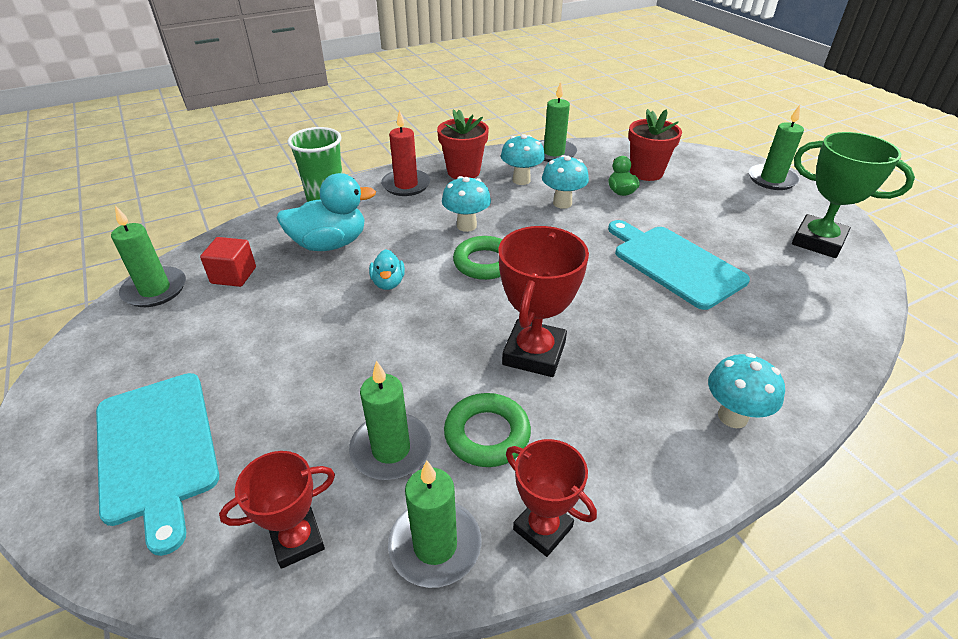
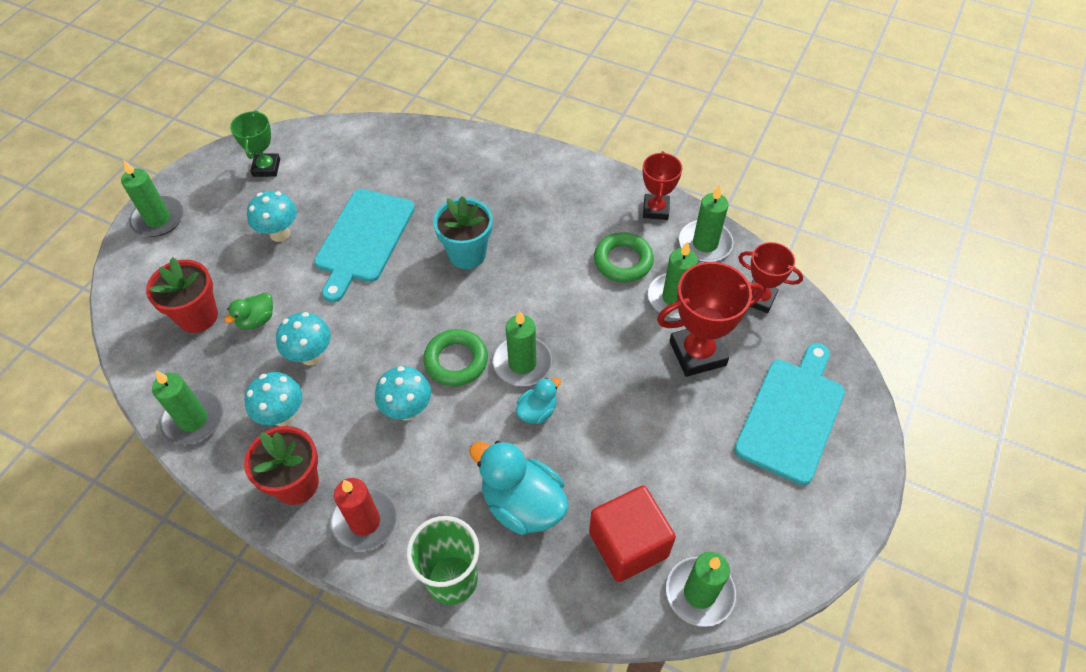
camera: 125 degrees left, 15 degrees up
(233, 275) = (628, 544): red cube -> red cube, size x1.57
(441, 295) = (522, 363): none -> green candle
(534, 353) = (537, 273): red trophy -> red trophy (697, 353)
(603, 317) = (467, 254): none -> turquoise flower pot
(732, 416) = (511, 164): turquoise mushroom -> turquoise mushroom (280, 234)
(818, 241) = (266, 168): green trophy -> green trophy, size x0.63

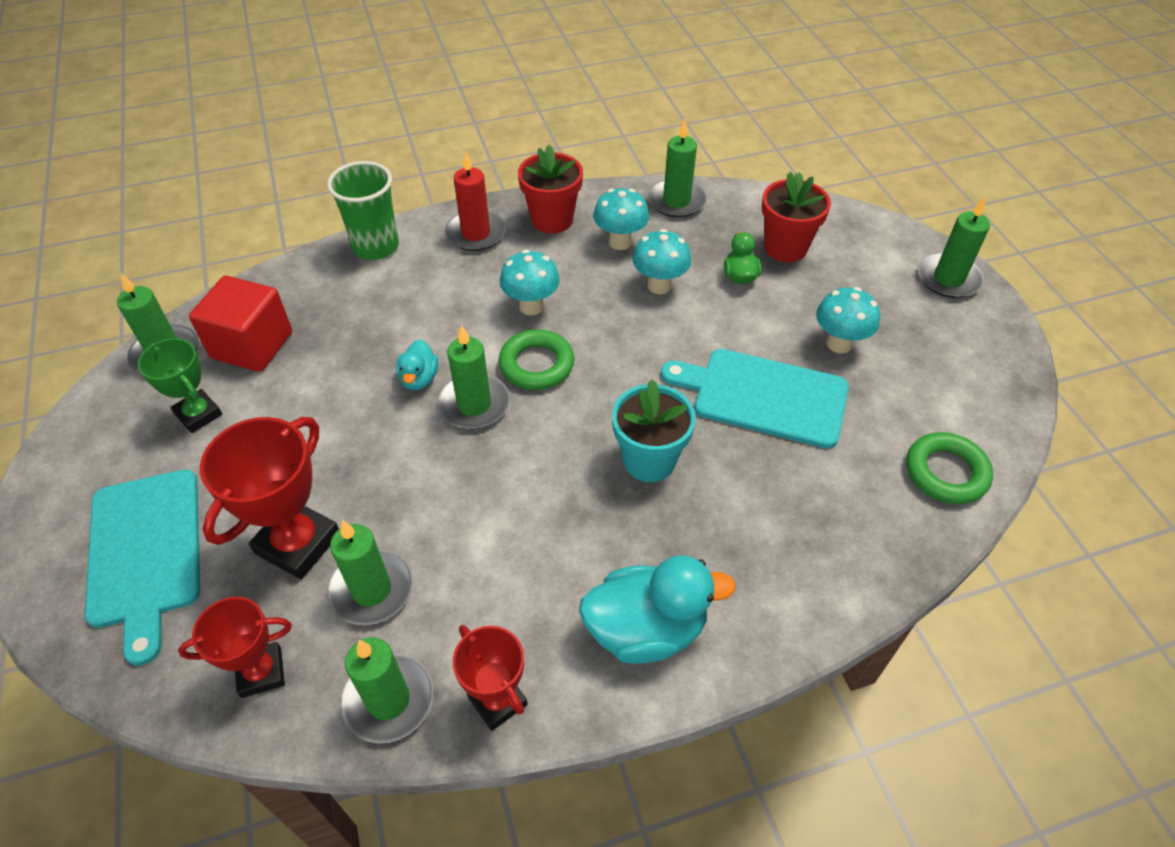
camera: 135 degrees right, 5 degrees down
(266, 168) = (961, 387): green trophy -> green trophy (198, 414)
(363, 239) = (763, 396): turquoise cutting board -> turquoise cutting board turned 45 degrees counterclockwise
(522, 504) = (366, 314): turquoise duck -> turquoise duck (646, 629)
(623, 261) = (473, 588): green ring -> green ring (946, 473)

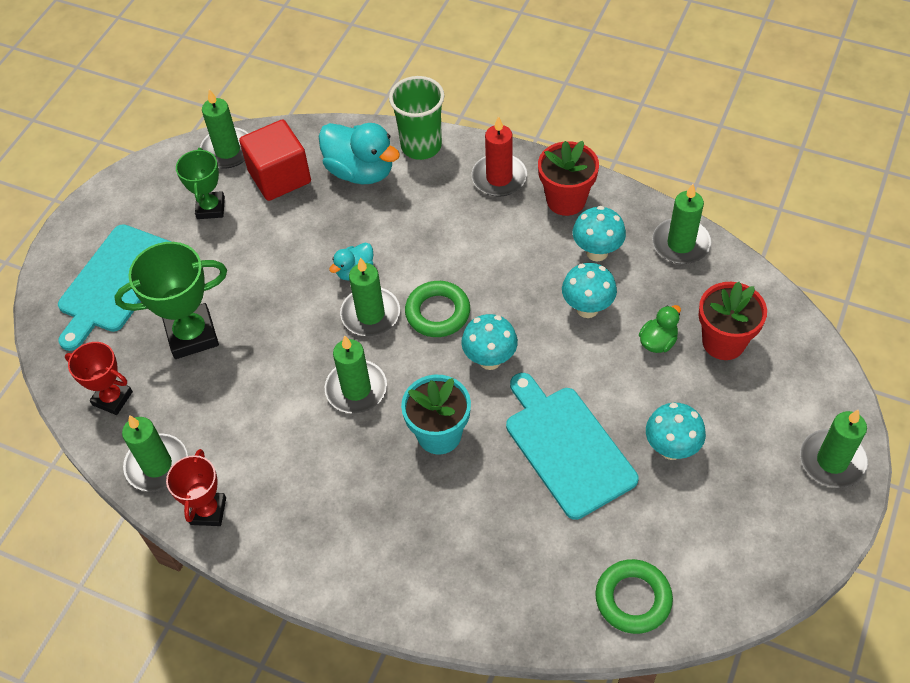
camera: 45 degrees right, 5 degrees up
(298, 543) = (192, 335): red trophy -> green trophy
(371, 590) = (204, 394): green candle -> green candle (356, 389)
(531, 306) = (479, 264): turquoise mushroom -> turquoise mushroom (490, 360)
(646, 629) = (325, 538): turquoise duck -> turquoise duck (360, 171)

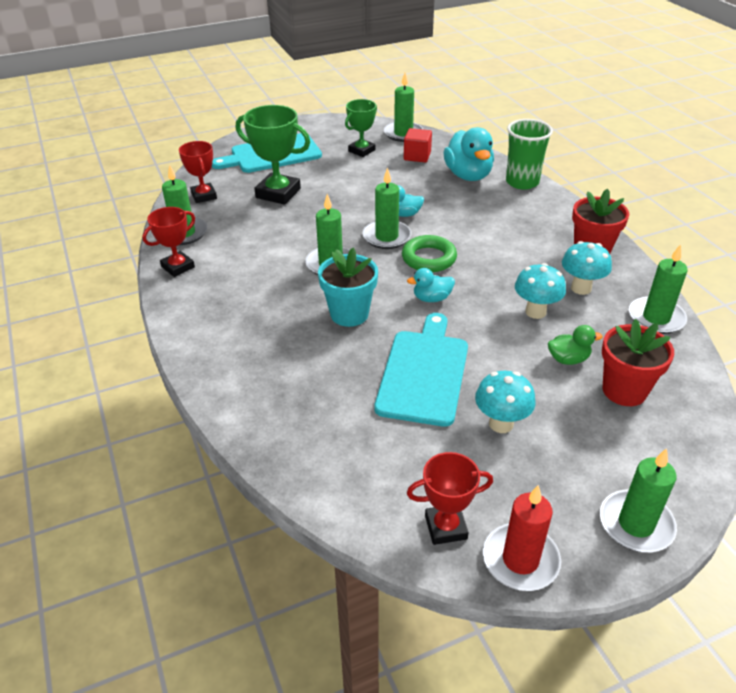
camera: 40 degrees right, 15 degrees down
(279, 177) = (417, 156): red cube -> red cube, size x0.64
(490, 360) = (432, 298): turquoise mushroom -> turquoise duck
(499, 178) = (556, 219): red candle -> red candle (520, 560)
(633, 599) = (357, 489): green ring -> none
(723, 574) = (446, 527): none -> red trophy

